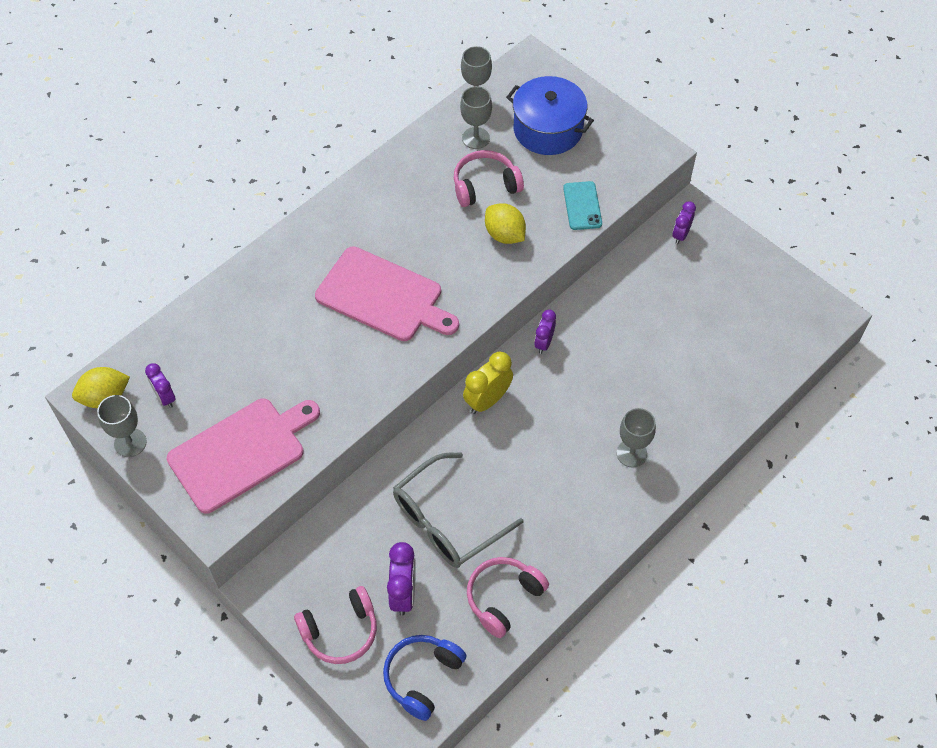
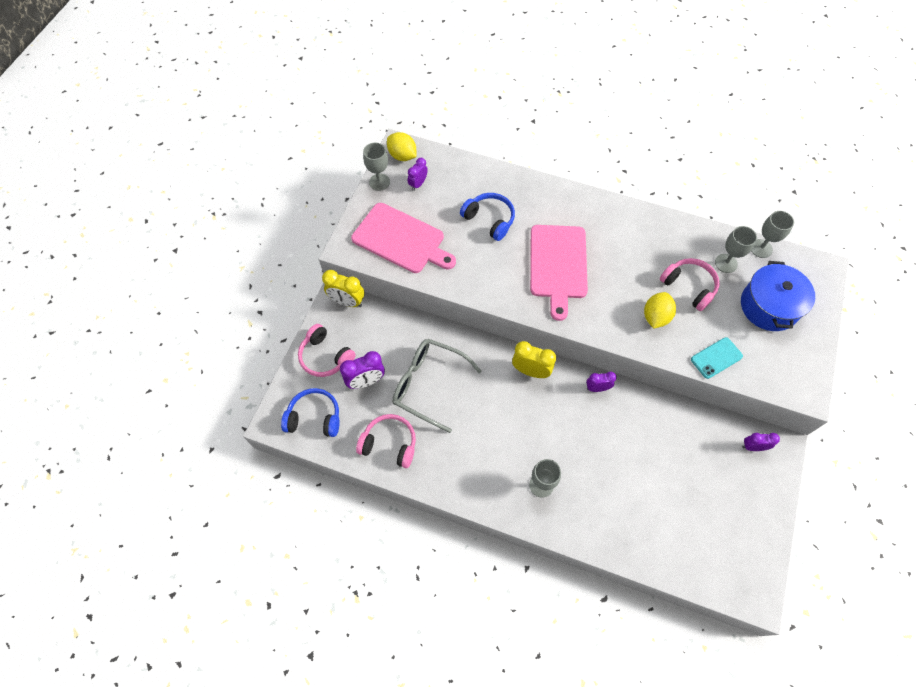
camera: 65 degrees right, 5 degrees up
(272, 572) = (347, 302): none -> yellow clock
(274, 339) = (489, 220): none -> blue headphones

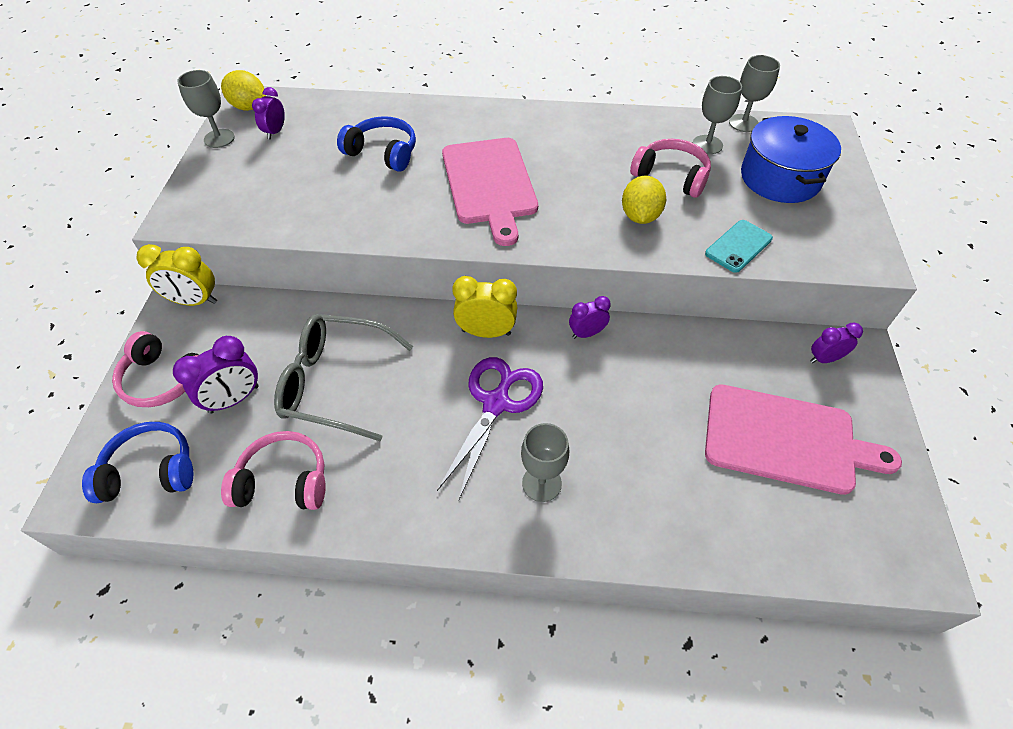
camera: 15 degrees left, 10 degrees down
(401, 239) = (259, 195): pink cutting board -> pink cutting board (786, 439)
(526, 424) = (496, 403): none -> purple scissors

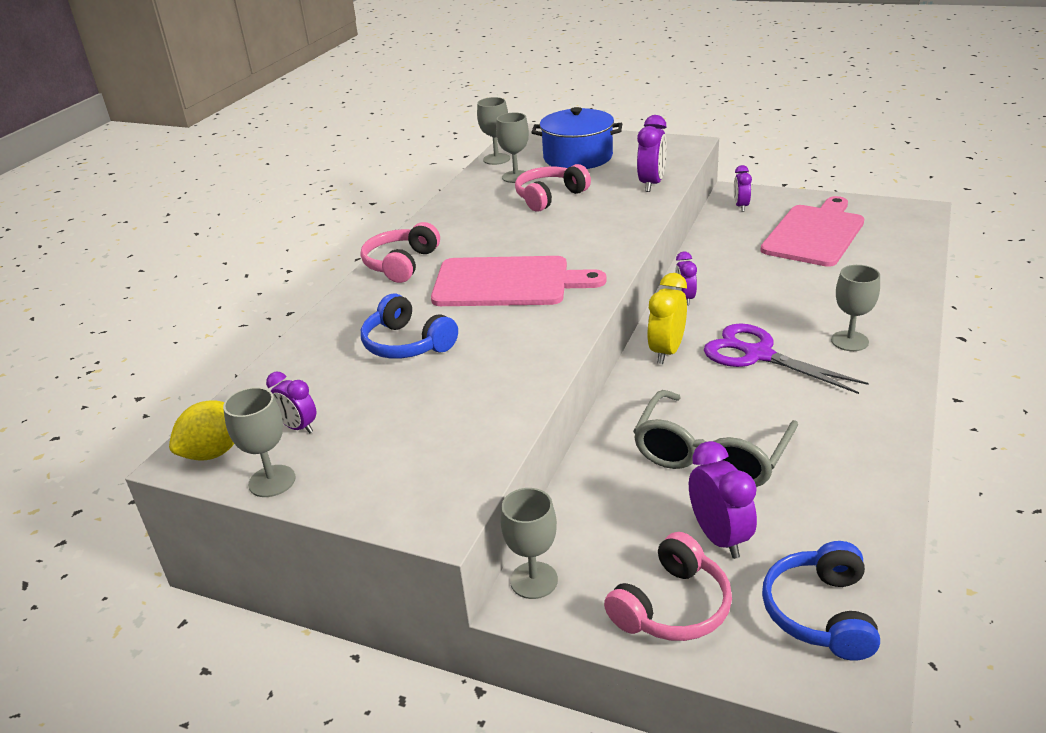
camera: 70 degrees left, 20 degrees down
(194, 301) = (534, 580): yellow clock -> grey goblet
(283, 481) = (840, 497): pink headphones -> pink headphones (401, 264)
(383, 153) = (407, 344): blue headphones -> blue headphones turned 90 degrees counterclockwise
(640, 216) = (596, 216): yellow lemon -> none
(738, 246) = (651, 184): turquoise phone -> purple clock

